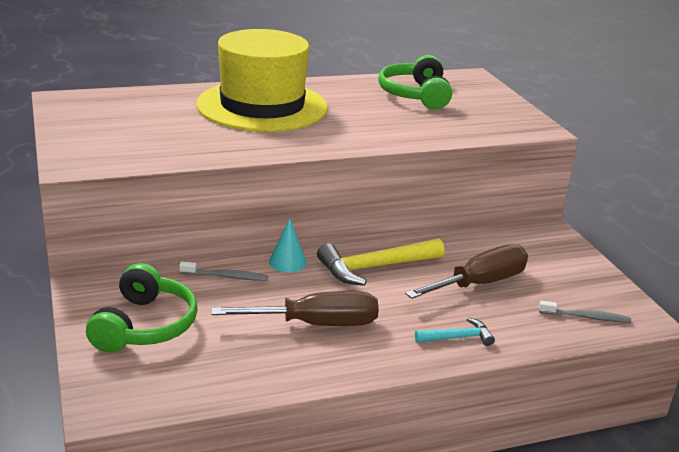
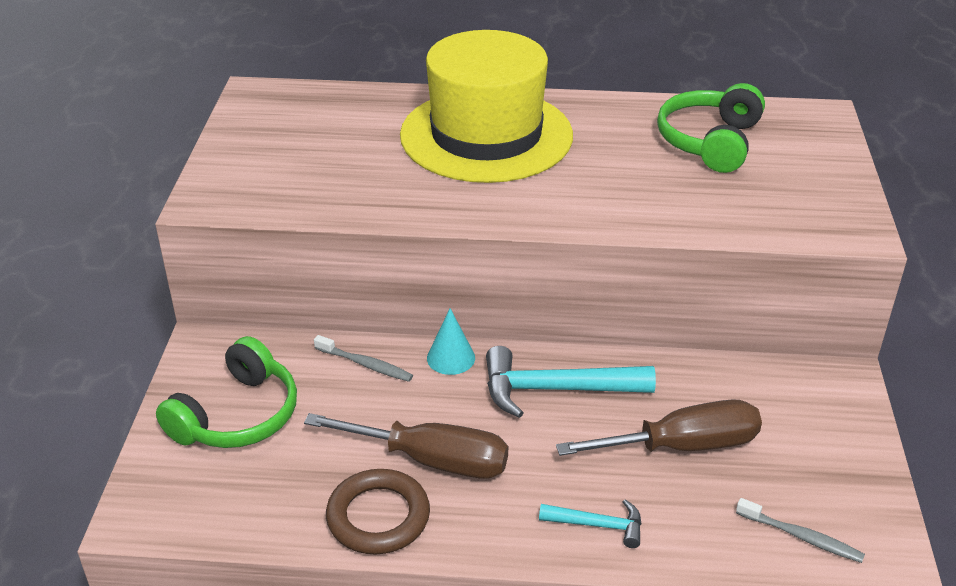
camera: 25 degrees right, 10 degrees up
(301, 365) = (378, 517): none -> brown ring
(375, 267) = (556, 389): yellow hammer -> turquoise hammer

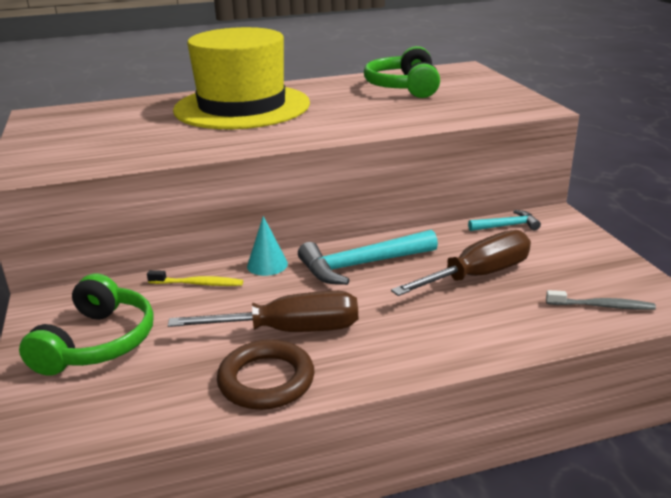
camera: 20 degrees left, 10 degrees down
(365, 364) = (198, 284): grey toothbrush -> yellow toothbrush
(598, 525) = (452, 338): turquoise hammer -> turquoise hammer (506, 226)

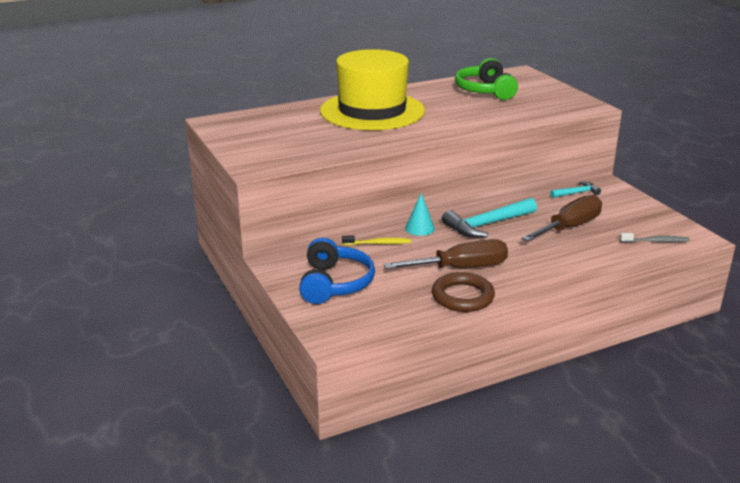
camera: 10 degrees left, 0 degrees up
(97, 342) = (334, 283): green headphones -> blue headphones

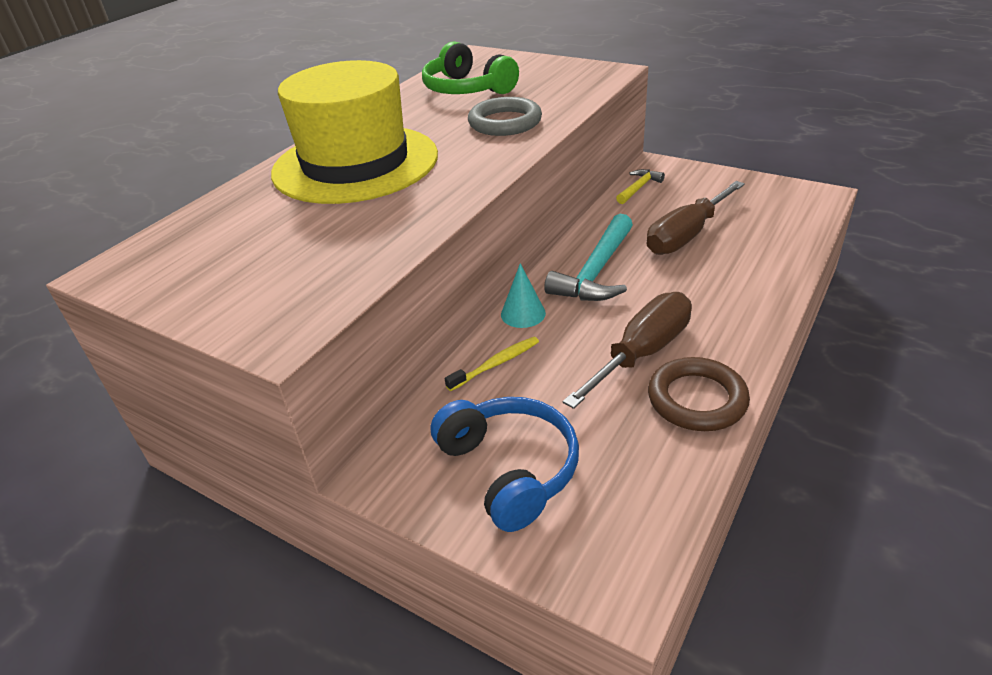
camera: 30 degrees left, 10 degrees up
(479, 115) = (505, 122): none -> grey ring
(569, 227) = (686, 235): brown screwdriver -> brown screwdriver turned 150 degrees counterclockwise
(576, 193) = (638, 188): turquoise hammer -> yellow hammer
(655, 241) = (788, 216): grey toothbrush -> none

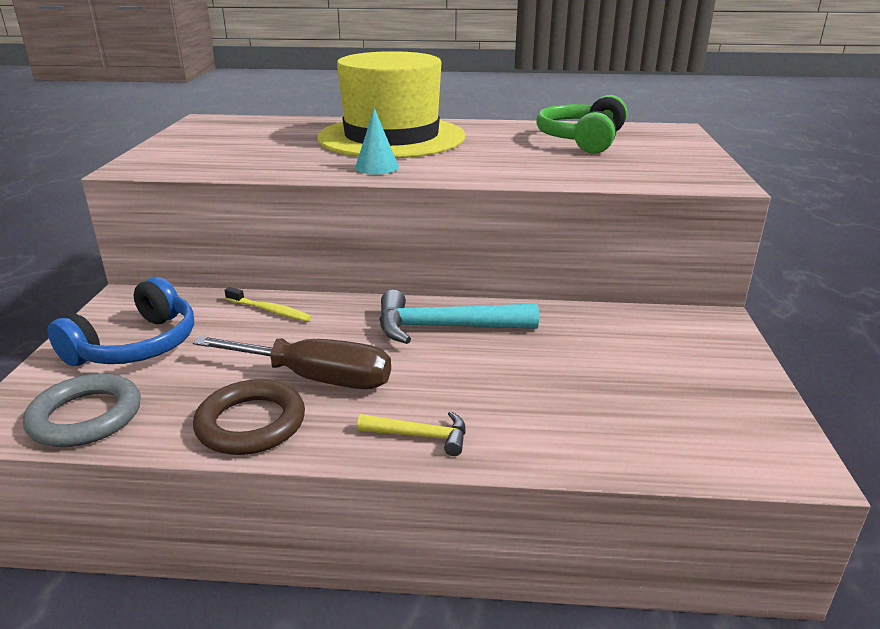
camera: 60 degrees right, 10 degrees down
(505, 122) = (521, 164): grey ring -> grey ring (86, 417)
(523, 313) = (350, 306): turquoise cone -> turquoise cone (376, 167)
(638, 188) = (645, 319): yellow hammer -> yellow hammer (420, 436)
(686, 235) = (566, 368): brown screwdriver -> none

